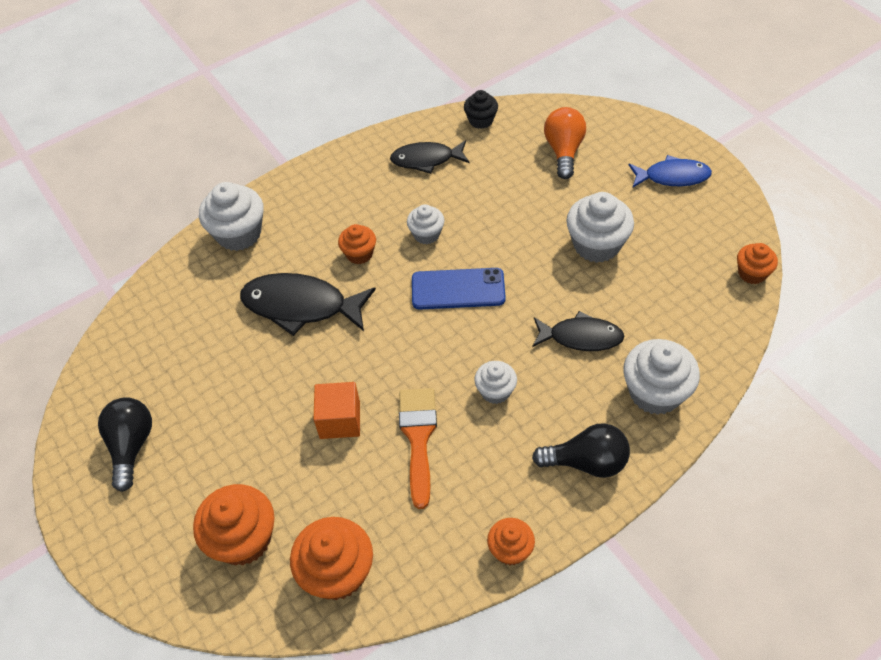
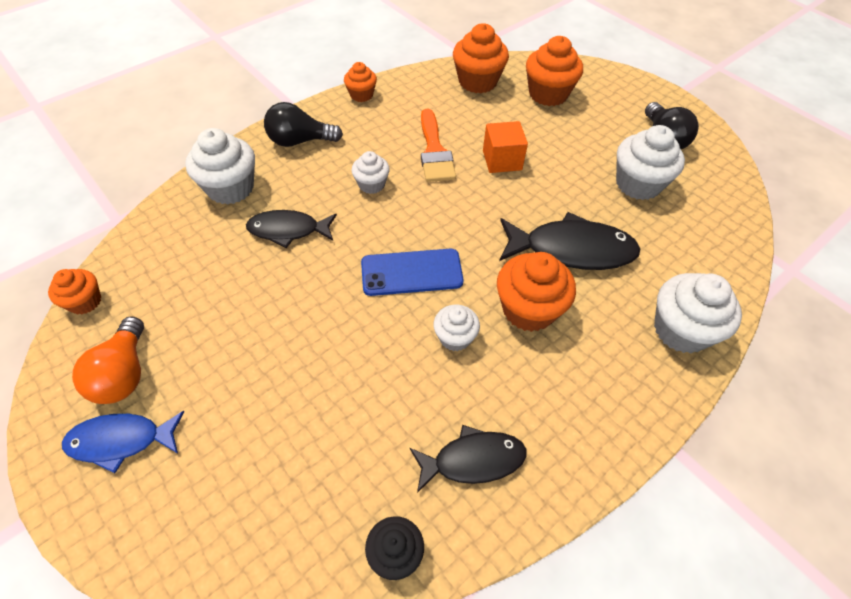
camera: 170 degrees right, 0 degrees up
(359, 254) = (528, 309): orange cupcake -> orange cupcake, size x1.72
(563, 151) = (268, 486): orange light bulb -> orange light bulb (124, 374)
(596, 245) = (251, 330): white cupcake -> white cupcake (638, 184)

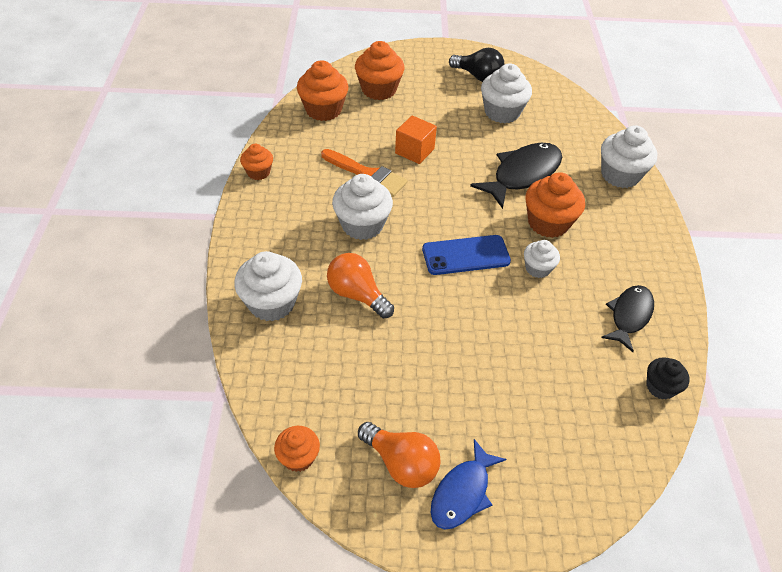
camera: 50 degrees left, 5 degrees down
(288, 230) = (357, 295): black fish -> orange light bulb
(300, 141) = (267, 235): black light bulb -> none
(371, 184) = (362, 225): white cupcake -> white cupcake, size x1.72
(411, 272) = (465, 255): blue phone -> blue phone turned 45 degrees clockwise

